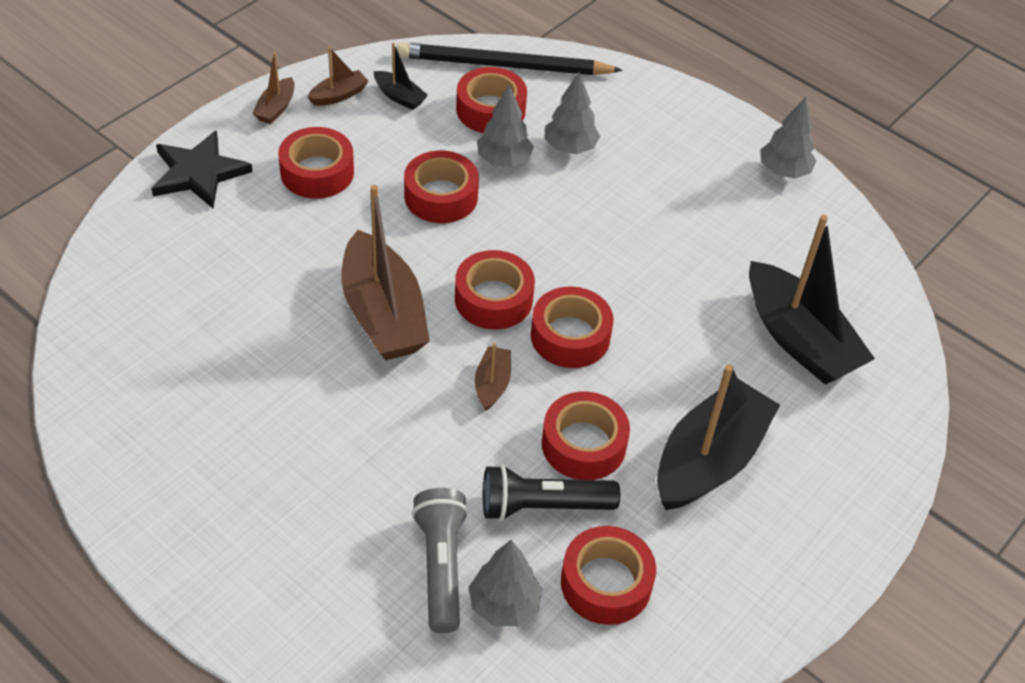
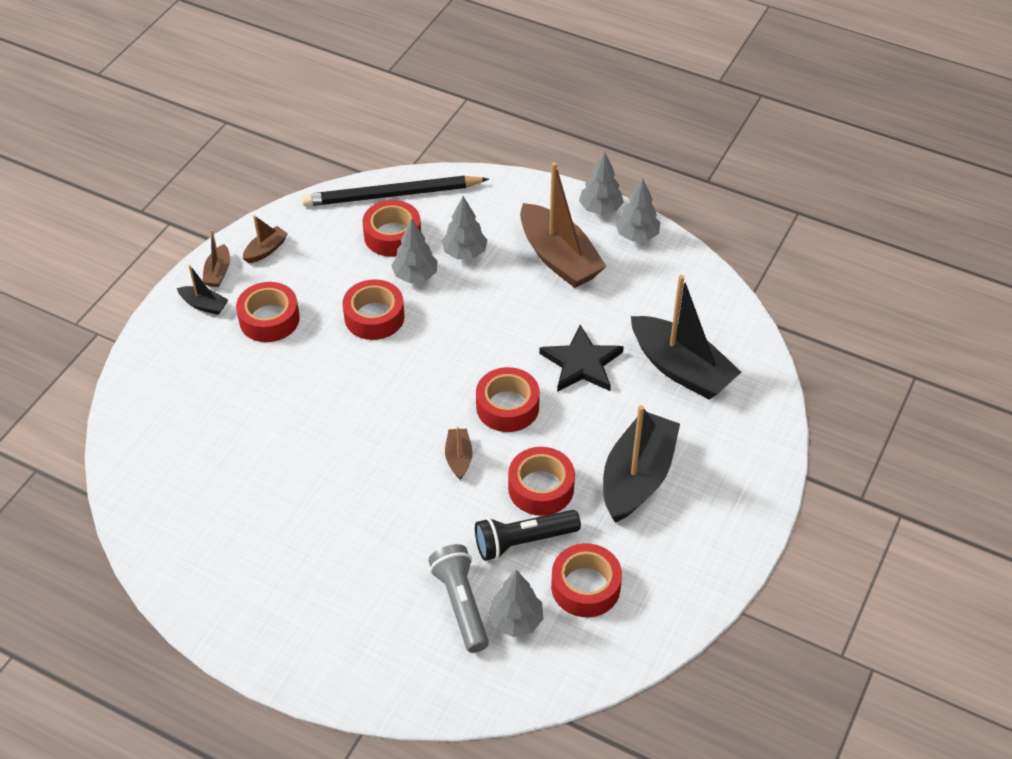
camera: 10 degrees left, 0 degrees up
(199, 173) = (173, 341): black star -> black star (582, 363)
(383, 314) = (358, 422): brown boat -> brown boat (559, 258)
(399, 97) = (315, 240): black boat -> black boat (204, 305)
(493, 299) = (440, 391): red tape -> none
(747, 132) = (600, 209): none -> grey tree

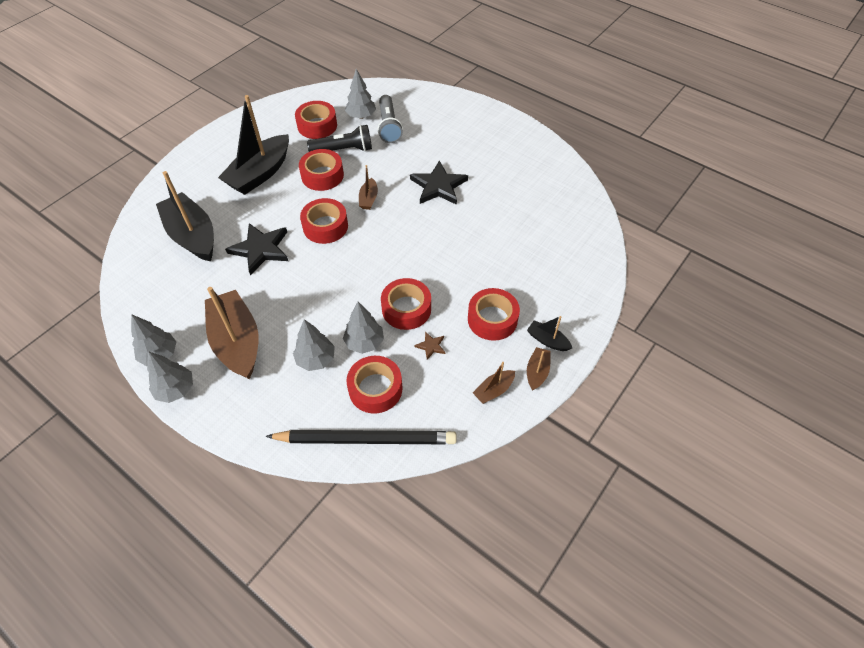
camera: 170 degrees left, 5 degrees up
(339, 282) = (431, 346): none -> brown star
(357, 495) = (438, 186): none -> black star

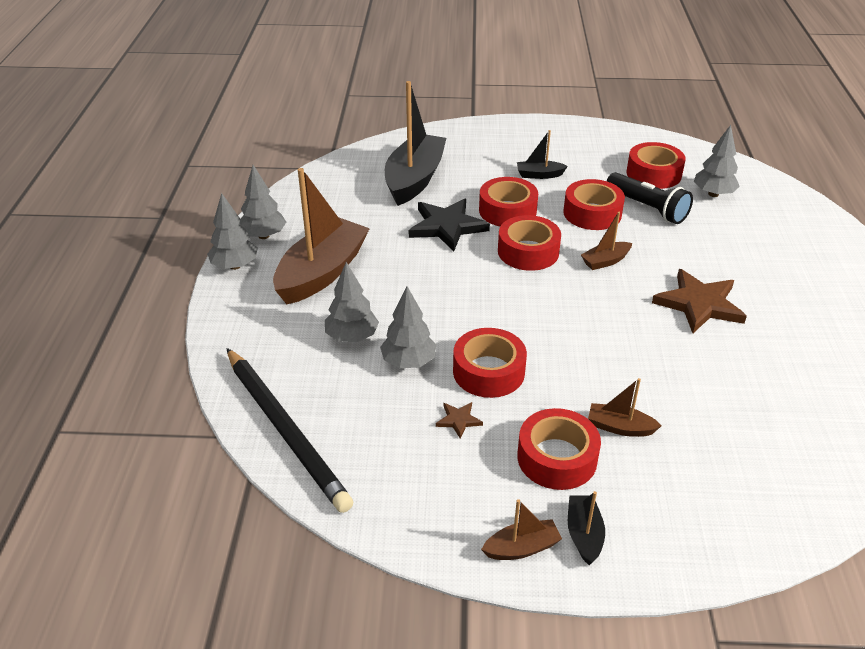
camera: 55 degrees right, 15 degrees down
(260, 173) = (539, 175): black boat -> black boat, size x0.45
(375, 389) = (356, 403): red tape -> red tape (507, 211)
(389, 126) = (730, 220): grey flashlight -> none
(438, 186) = (699, 304): black star -> brown star
(494, 390) = (451, 514): brown boat -> brown boat (620, 427)

